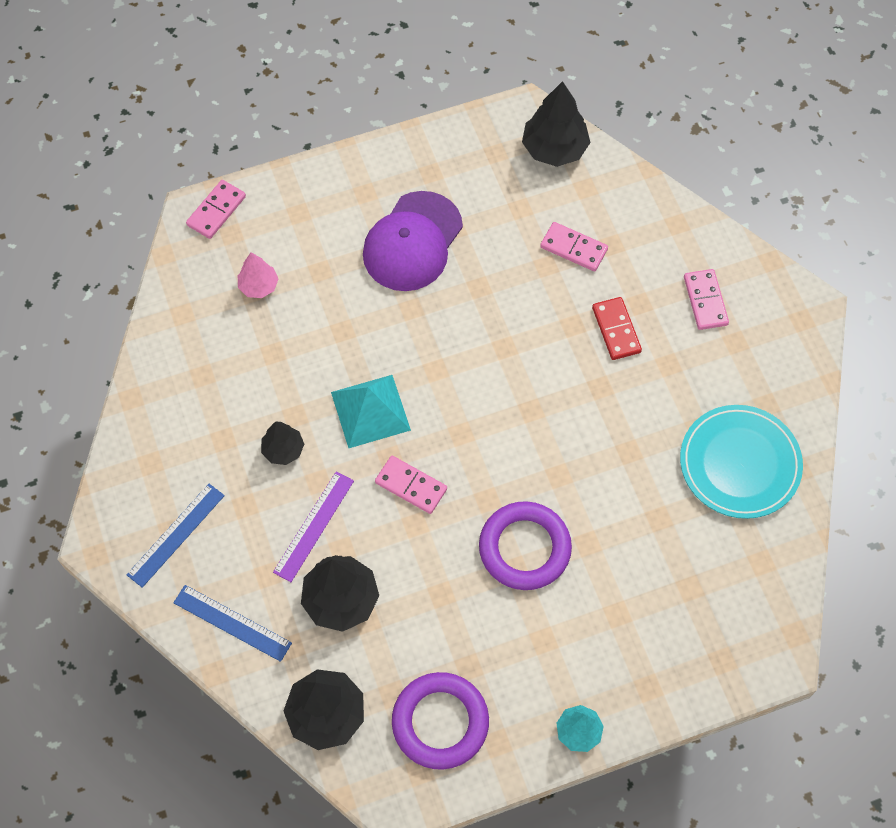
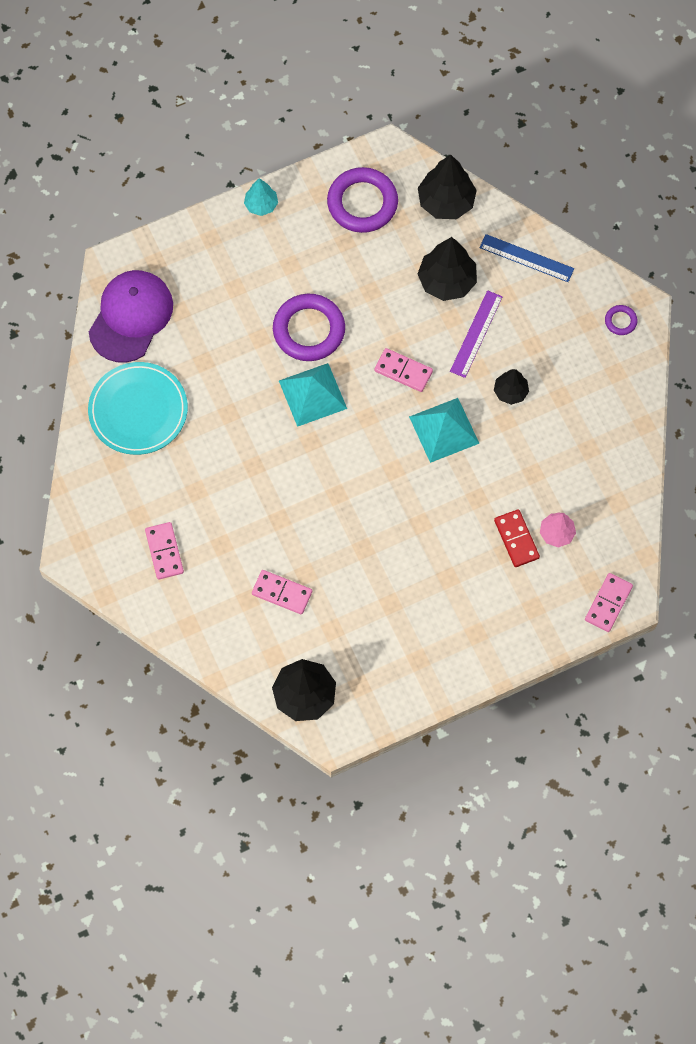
camera: 175 degrees right, 5 degrees up
(129, 527) = (620, 321): none -> purple ring
(176, 534) = (583, 318): blue ruler -> none
(412, 242) = (427, 587): purple cap -> purple cap (131, 317)
(525, 466) = (312, 394): none -> turquoise pyramid
(616, 330) = (241, 518): red domino -> red domino (516, 539)

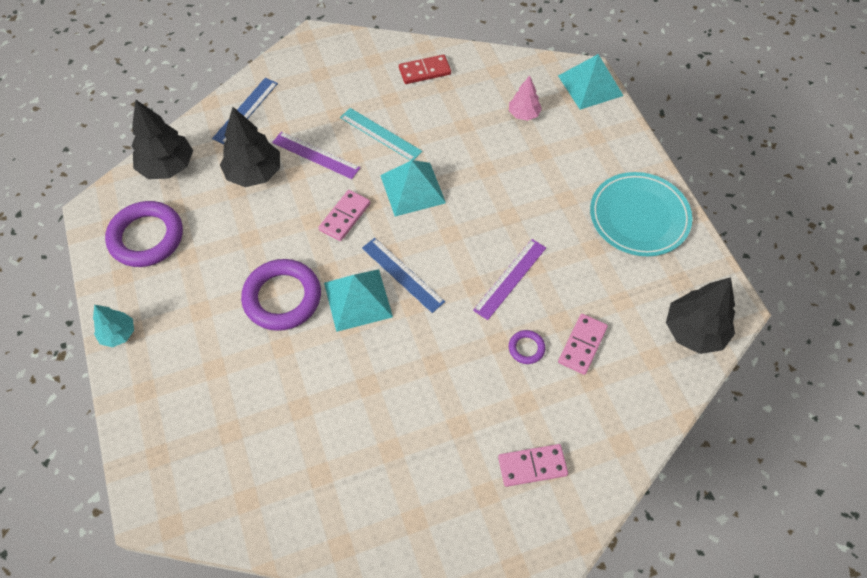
camera: 85 degrees left, 10 degrees down
(131, 317) = (225, 489): purple cap -> none
(138, 410) = (350, 487): turquoise plate -> turquoise plate (639, 217)
(343, 430) = (402, 274): none -> blue ruler
(348, 527) = (510, 278): none -> purple ruler
(510, 392) = (380, 134): black tree -> turquoise ruler
(516, 539) = (528, 143): red domino -> red domino (425, 71)
(608, 603) = (590, 85): pink domino -> turquoise pyramid
(620, 321) = (324, 52): purple ring -> purple ring (526, 348)

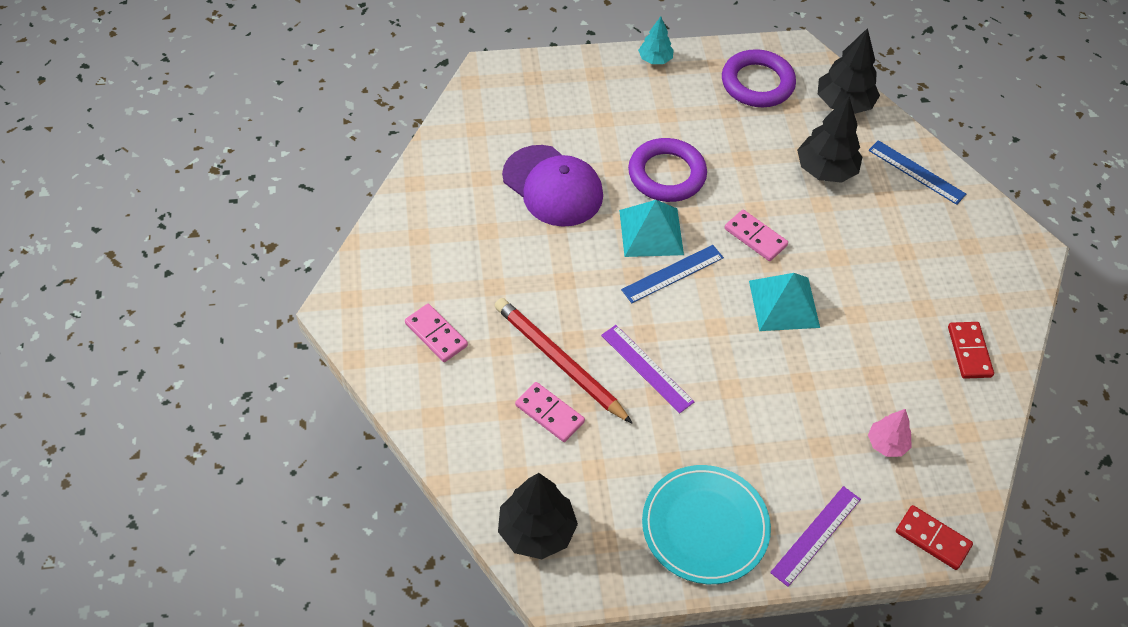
camera: 100 degrees right, 5 degrees down
(316, 155) = (844, 225): purple ruler -> purple ruler (816, 535)
(318, 399) = (553, 186): none -> purple cap
(380, 134) = (868, 288): turquoise ruler -> none
(526, 348) = (559, 361): purple ring -> red pencil
(532, 466) = (436, 334): pink domino -> pink domino turned 45 degrees counterclockwise
(590, 85) = (932, 539): turquoise pyramid -> red domino

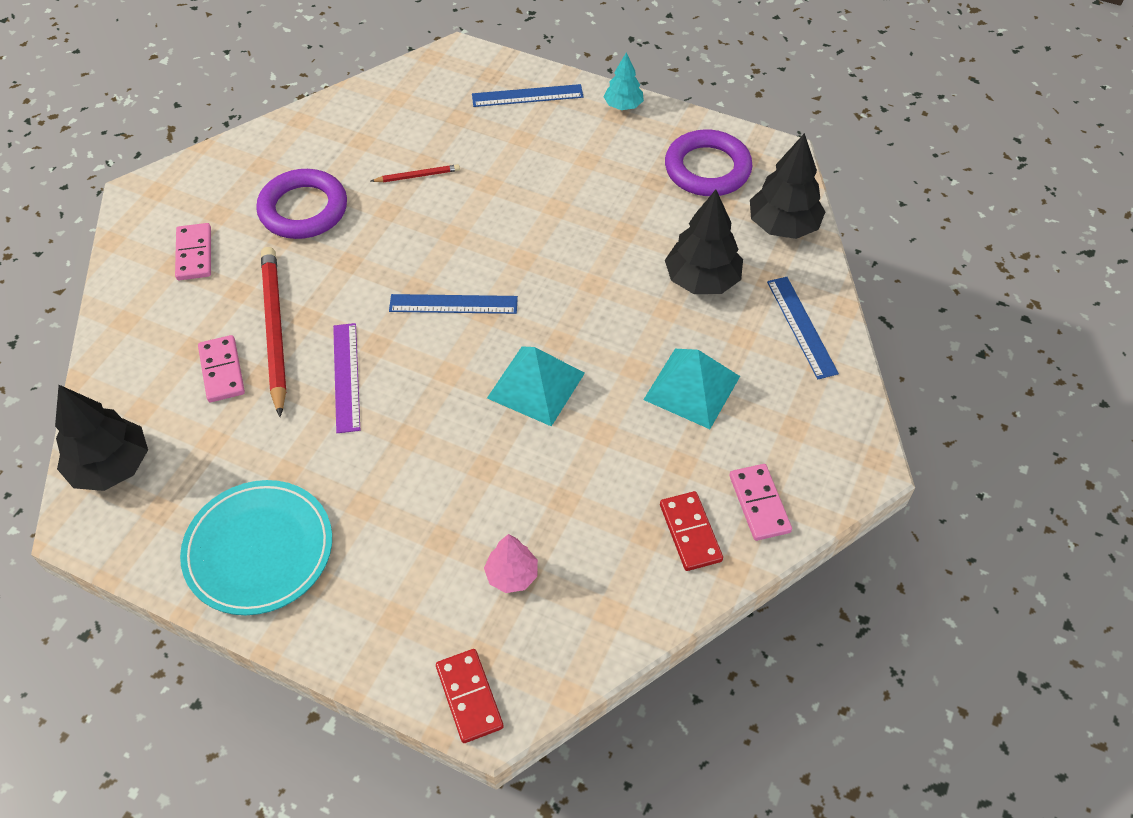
camera: 35 degrees right, 0 degrees up
(553, 186) = (417, 176): purple cap -> red pencil
(577, 83) = (527, 96): none -> blue ruler
(651, 232) = (469, 257): turquoise pyramid -> turquoise pyramid (692, 387)
(666, 174) = (534, 213): purple ring -> purple ring (303, 209)
(755, 237) = (567, 309): pink domino -> pink domino (759, 504)
(816, 535) = (355, 621): purple ruler -> none
(969, 352) = (690, 533): red domino -> red domino turned 45 degrees counterclockwise

